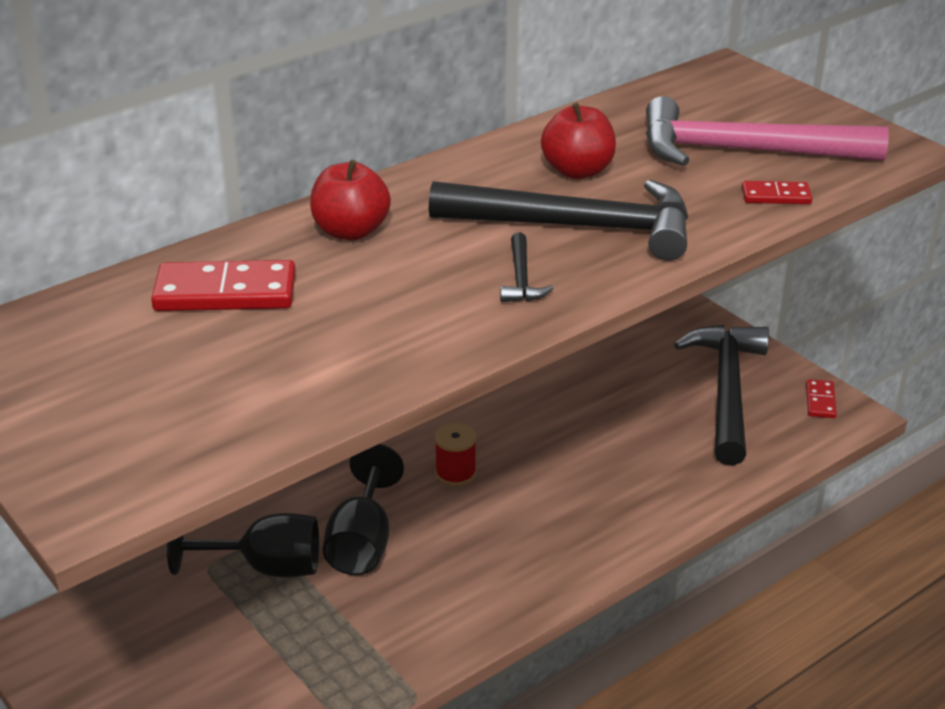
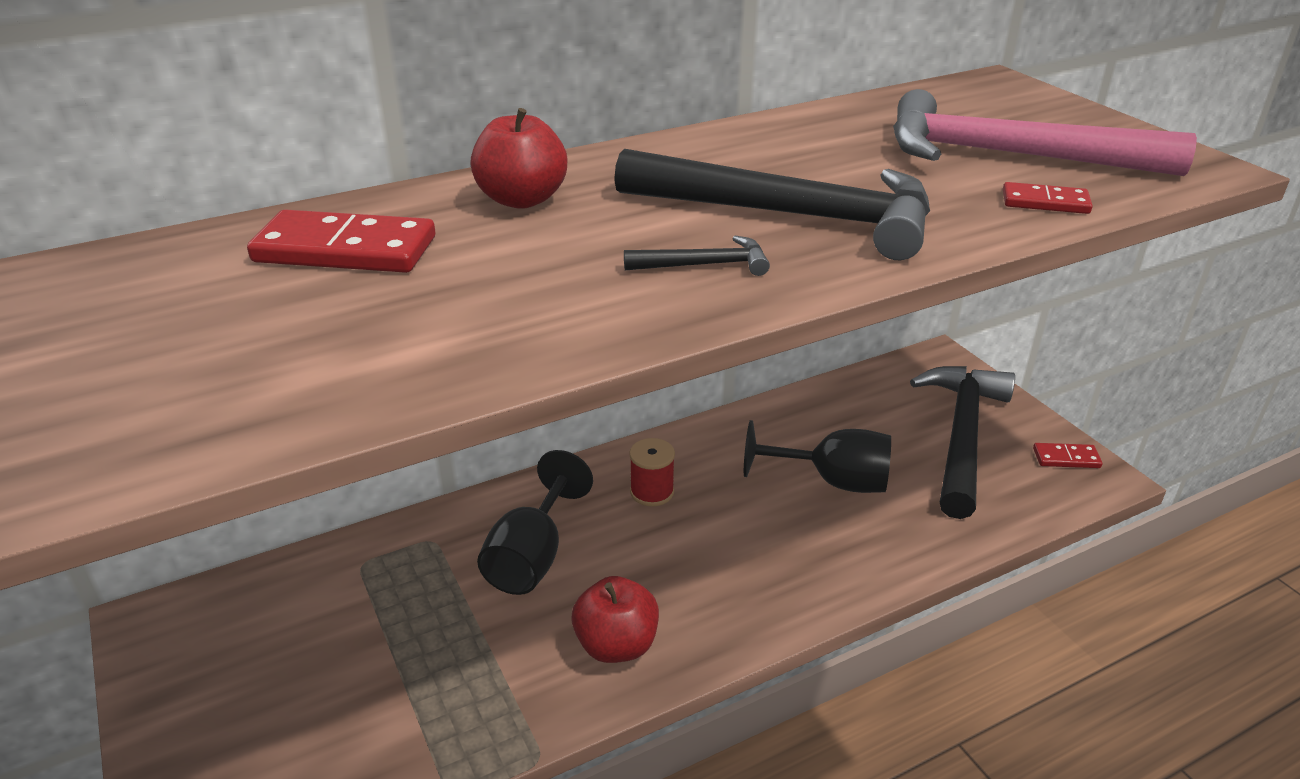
camera: 10 degrees right, 0 degrees up
(266, 567) = (422, 572): black goblet -> black goblet (832, 481)
(521, 279) = (704, 265): black hammer -> black hammer turned 105 degrees counterclockwise
(577, 171) = (806, 161): red apple -> red apple (616, 645)
(820, 401) = (1066, 458): red domino -> red domino turned 75 degrees clockwise

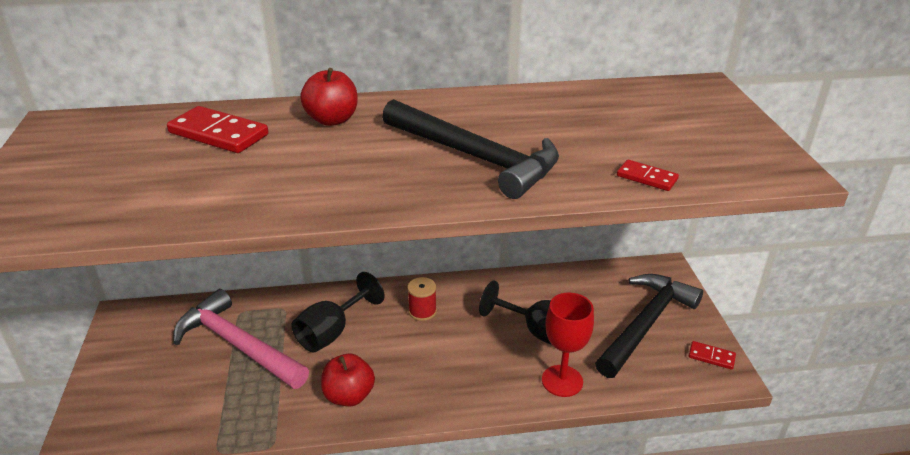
camera: 20 degrees right, 0 degrees up
(704, 265) = (396, 179): black hammer -> none
(904, 539) = (562, 381): none -> red goblet
(1009, 155) = (657, 141): pink hammer -> pink hammer (238, 345)

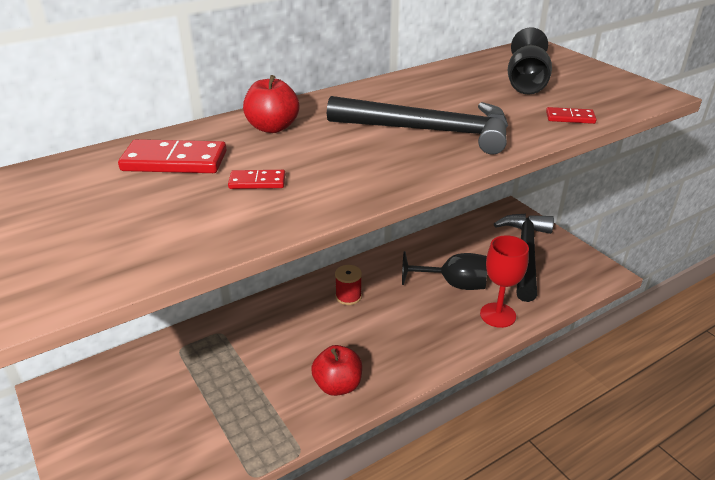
camera: 25 degrees left, 0 degrees up
(238, 345) = (199, 378): pink hammer -> none
(332, 332) = (281, 338): black goblet -> black goblet (526, 83)
(711, 357) = (585, 264): red domino -> red domino (257, 182)

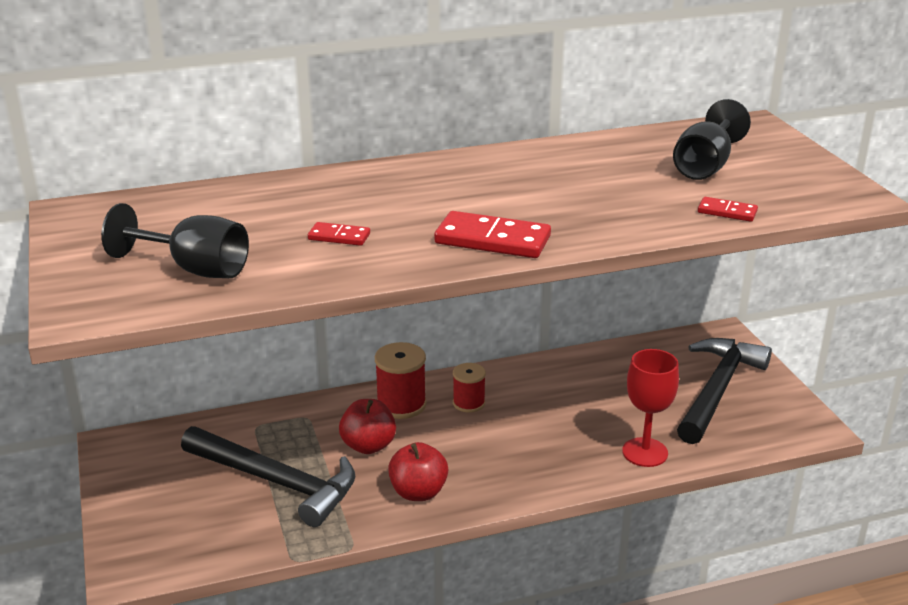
camera: 15 degrees right, 5 degrees down
(174, 161) = (266, 206): red domino -> red domino (492, 240)
(272, 127) = (381, 184): red apple -> red apple (368, 446)
(295, 307) = (401, 404): none -> red spool
(429, 131) = (551, 207): black hammer -> black hammer (276, 482)
(453, 284) = (605, 410): black goblet -> black goblet (194, 269)

